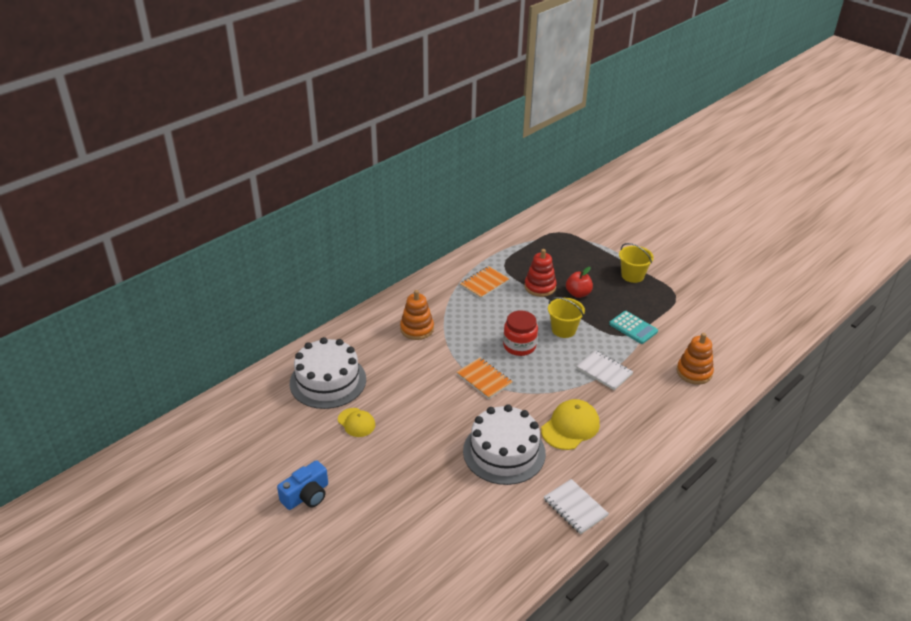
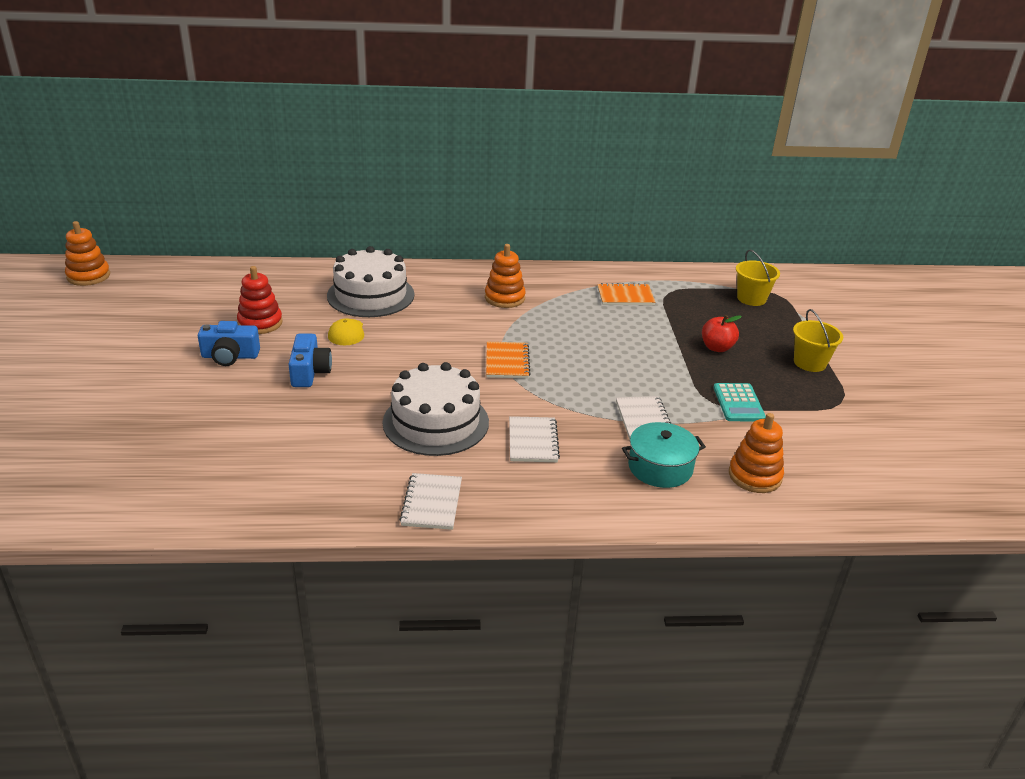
camera: 40 degrees right, 5 degrees down
(78, 504) = (88, 276): none -> orange stacking toy
(378, 470) = (309, 372): none -> blue camera
(519, 346) = (584, 356): red jar -> none
(540, 287) = (681, 324): red stacking toy -> red stacking toy (260, 323)
(563, 329) = (653, 366): yellow bucket -> yellow bucket (751, 298)
(570, 427) = (533, 441): yellow cap -> white notebook
(649, 398) = (660, 467): none -> turquoise pot

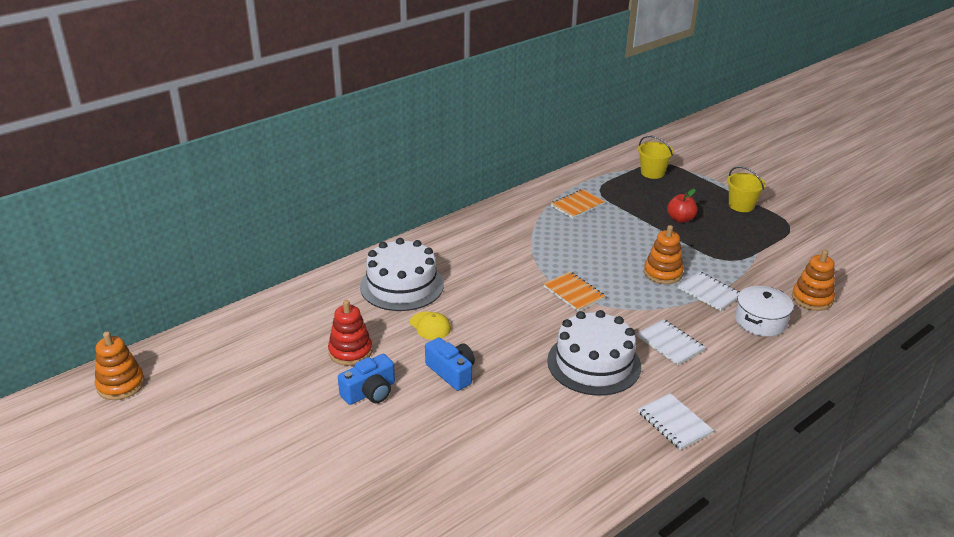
camera: 35 degrees left, 0 degrees up
(504, 298) = (502, 243): orange stacking toy -> orange stacking toy (662, 273)
(660, 467) = (760, 321): turquoise pot -> white pot
(738, 403) = (742, 253): turquoise calculator -> none

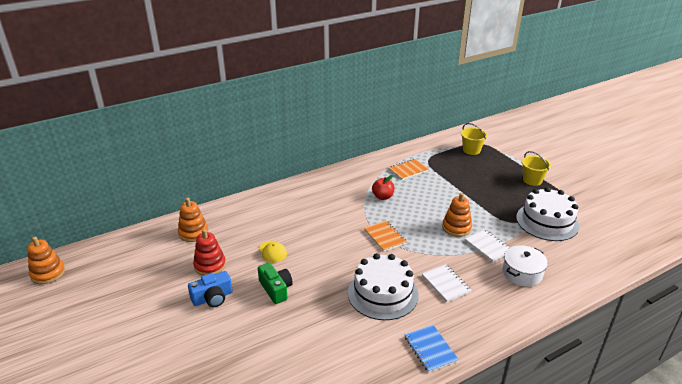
camera: 10 degrees right, 0 degrees up
(402, 285) = (263, 219): white cake -> white cake (547, 221)
(451, 372) = (276, 289): blue camera -> green camera
(674, 423) = (430, 349): white notebook -> blue notebook
(680, 219) = (482, 187): red apple -> red apple (383, 197)
(812, 299) = (568, 259): orange stacking toy -> orange stacking toy (193, 233)

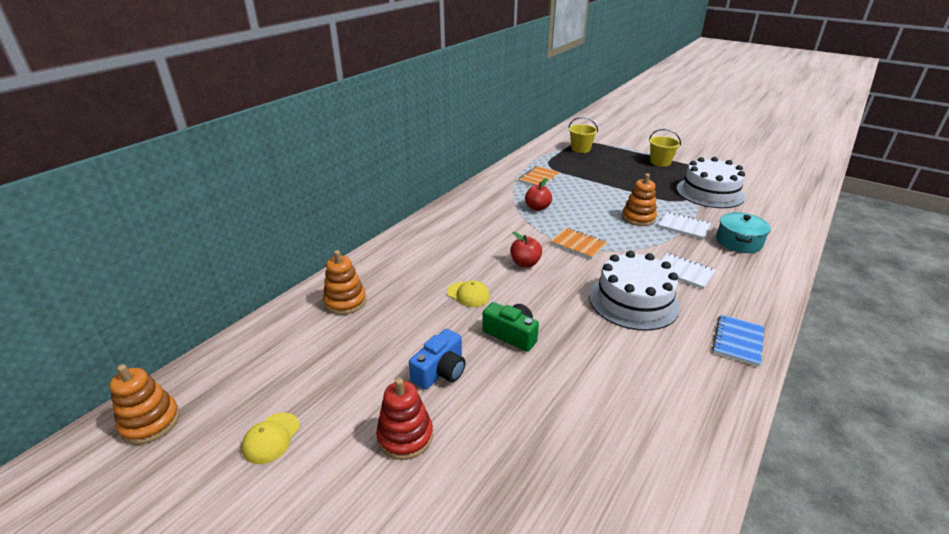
camera: 25 degrees left, 0 degrees up
(96, 304) = (271, 438): none -> yellow cap
(210, 265) = (402, 333): red stacking toy -> red stacking toy (405, 436)
(331, 240) = (525, 263): none -> red apple
(430, 349) = (738, 341): blue notebook -> blue notebook turned 75 degrees clockwise
(522, 273) = (738, 242): white pot -> turquoise pot

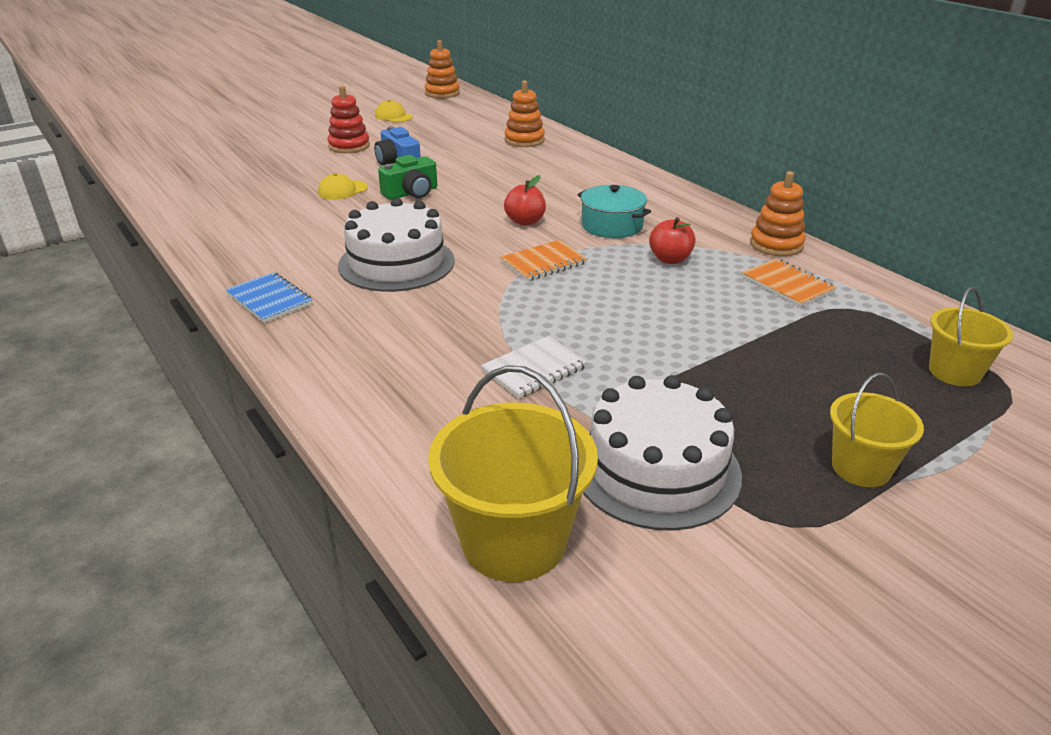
camera: 110 degrees right, 0 degrees up
(468, 294) = (490, 185): yellow cap -> yellow cap (342, 190)
(638, 218) = (591, 335): orange stacking toy -> orange stacking toy (776, 245)
(683, 272) = (417, 317): white notebook -> none
(738, 242) = (448, 406): turquoise pot -> turquoise pot (612, 225)
(782, 211) = (514, 541): none -> yellow bucket

